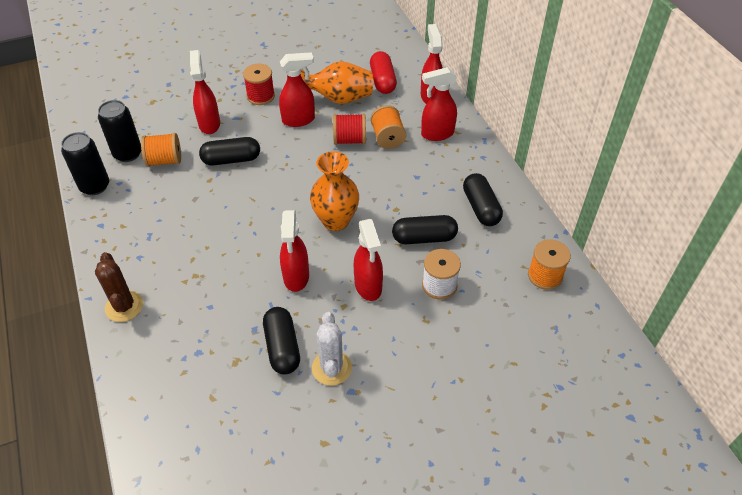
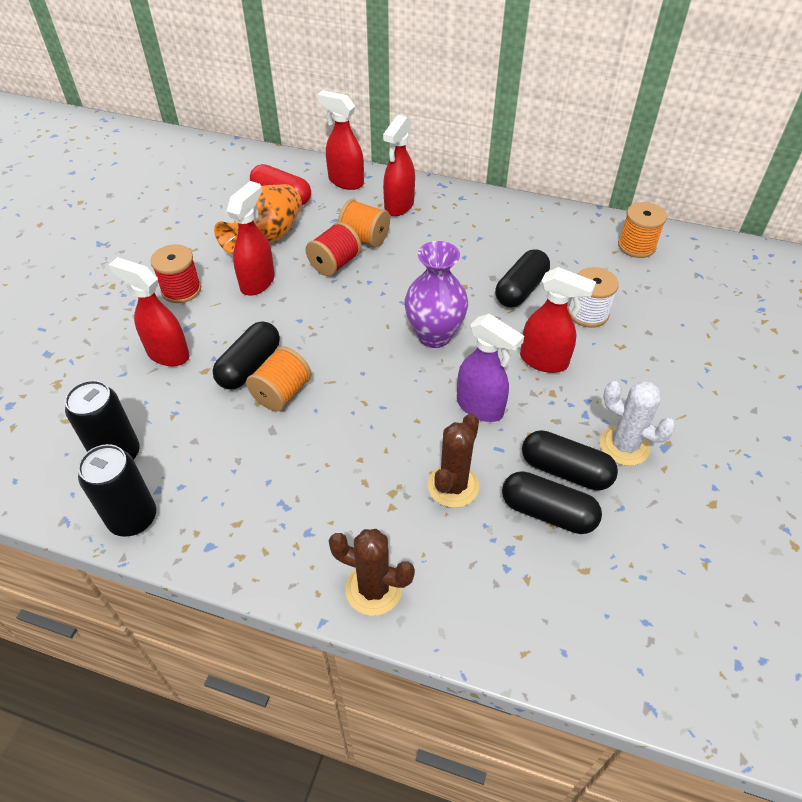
camera: 50 degrees left, 0 degrees up
(164, 160) = (176, 425): orange spool -> orange spool (282, 393)
(223, 299) = (453, 486): none -> brown cactus
(296, 277) = (480, 407): red spray bottle -> purple spray bottle
(336, 221) = (434, 335): orange vase -> purple vase
(481, 208) = (521, 235): black capsule -> black capsule (548, 512)

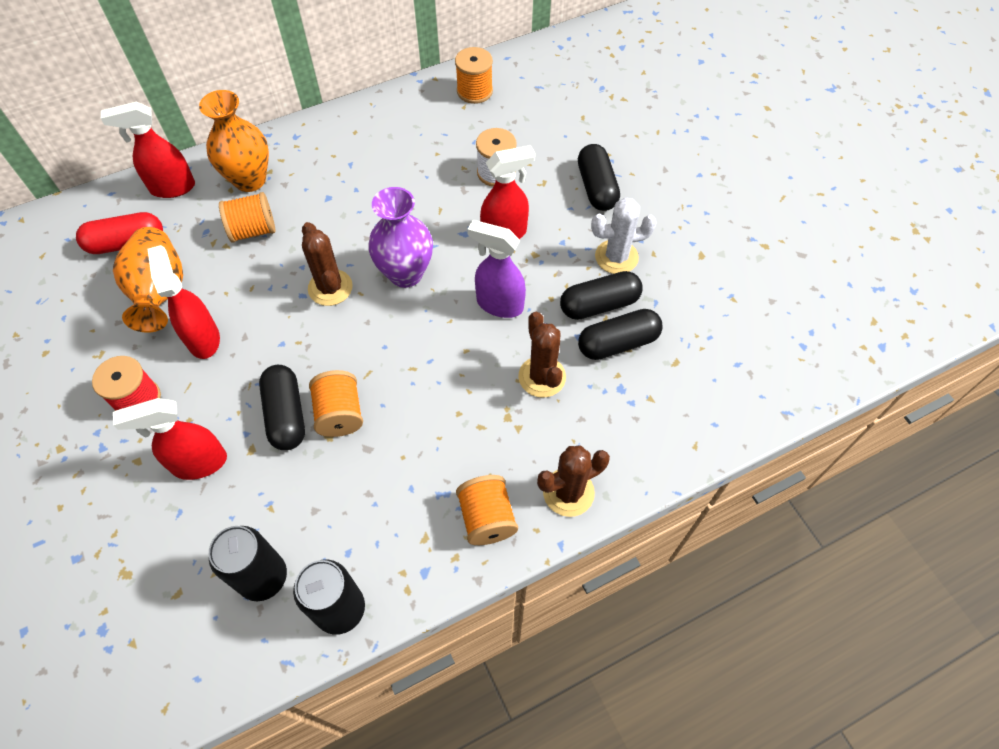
camera: 45 degrees left, 10 degrees up
(293, 550) = (487, 518): none -> orange spool
(335, 264) = (254, 272): red spool -> none
(371, 308) = (330, 288): none -> brown cactus
(399, 206) = (250, 180): red spray bottle -> orange vase
(480, 407) = (499, 304): purple spray bottle -> purple spray bottle turned 150 degrees counterclockwise
(521, 289) = (429, 187): black capsule -> black capsule (596, 187)

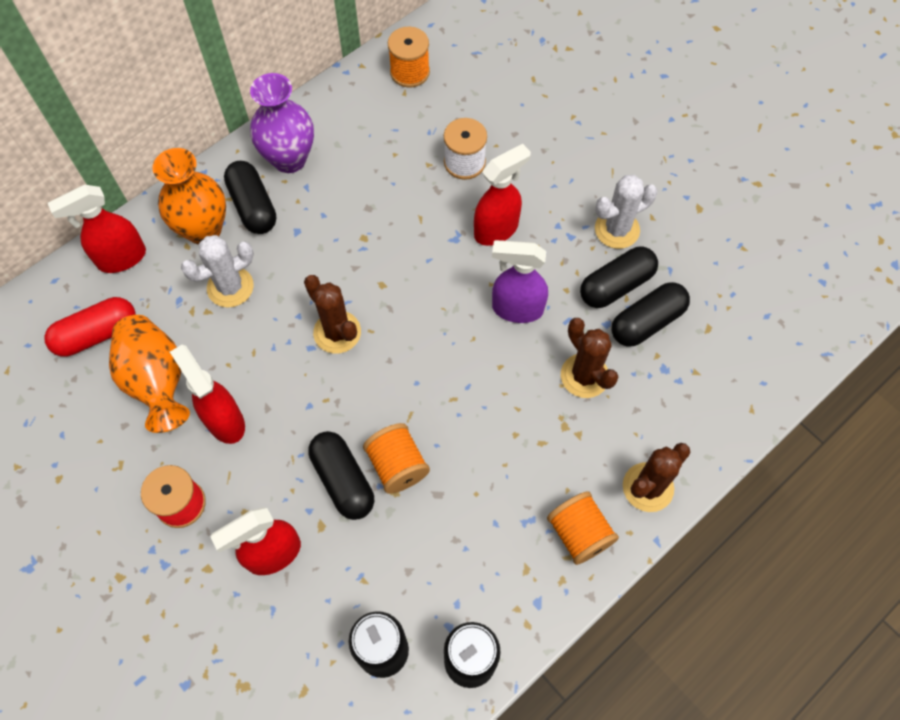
camera: 15 degrees left, 5 degrees up
(253, 230) = (230, 287): orange spool -> white cactus
(405, 273) = (410, 298): purple vase -> purple vase (289, 159)
(596, 187) = (573, 157): black capsule -> black capsule (253, 206)

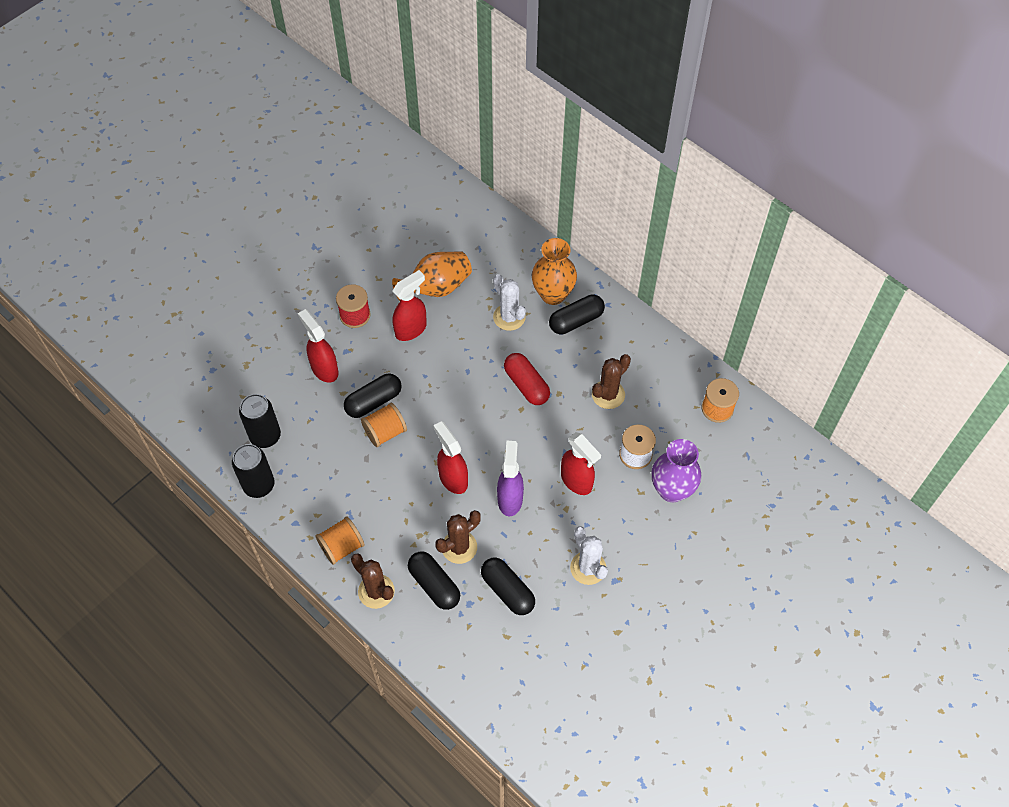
camera: 85 degrees right, 5 degrees down
(97, 334) = (466, 249): red capsule -> red capsule (526, 385)
(121, 258) = (524, 251): red spray bottle -> red spray bottle (453, 478)
(289, 159) = (620, 337): purple vase -> purple vase (671, 490)
(337, 332) = (480, 385): brown cactus -> brown cactus (608, 394)
(616, 285) = (537, 568): black capsule -> black capsule (434, 585)

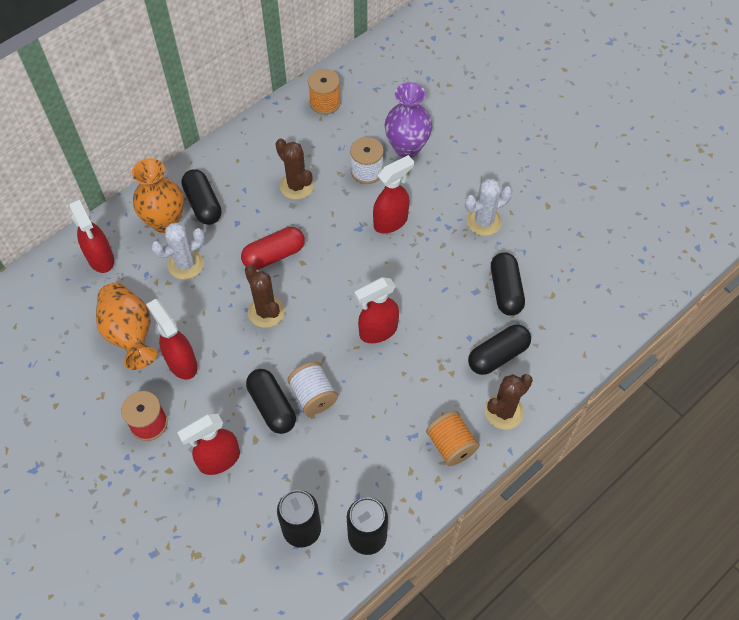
camera: 85 degrees left, 0 degrees up
(385, 432) = (313, 396): orange spool -> white spool
(459, 547) = (457, 330): brown cactus -> brown cactus (266, 312)
(507, 591) = (505, 290): black capsule -> black capsule turned 60 degrees counterclockwise
(508, 254) = (101, 259): none -> red spray bottle
(510, 499) = (405, 280): purple spray bottle -> none

